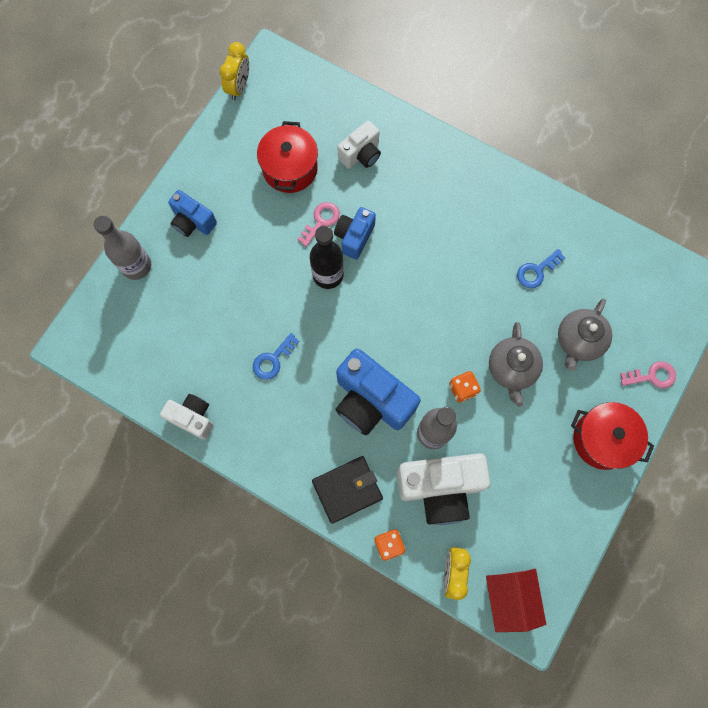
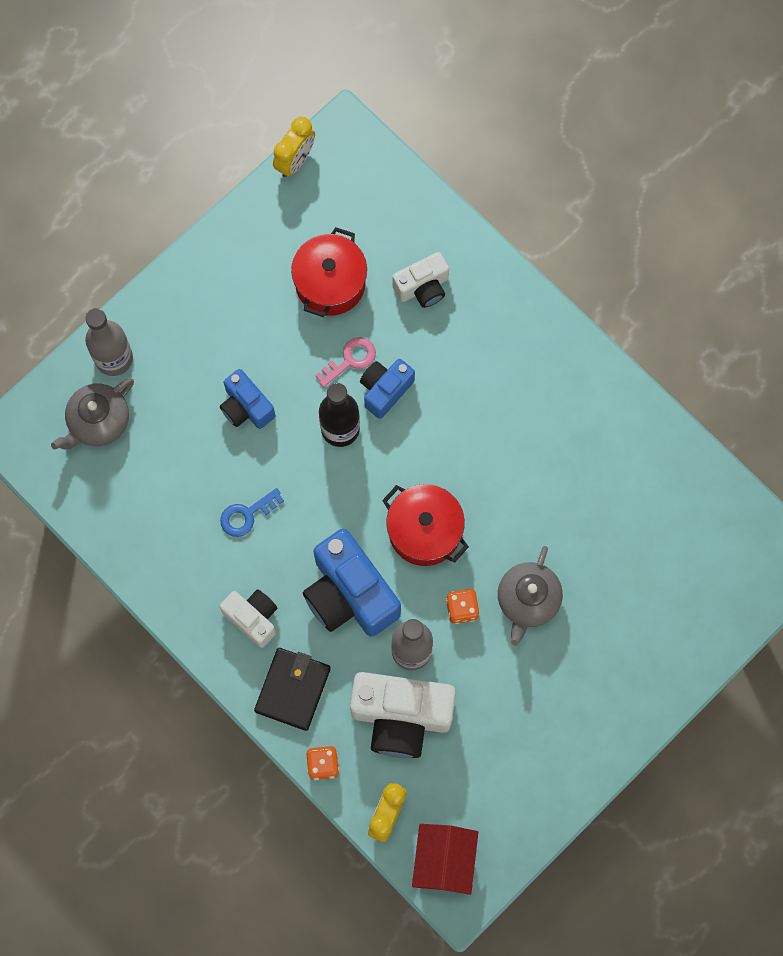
camera: 15 degrees right, 0 degrees up
(192, 418) = (135, 558): white camera -> white camera (253, 618)
(193, 221) = (195, 320): blue camera -> blue camera (246, 407)
(347, 489) = (292, 689): black wallet -> black wallet turned 60 degrees counterclockwise
(536, 271) = (595, 490): blue key -> none
(578, 341) = (619, 588): grey teapot -> grey teapot (98, 422)
(602, 439) = (610, 712): red pot -> red pot (424, 531)
(652, 376) = (694, 653): pink key -> none

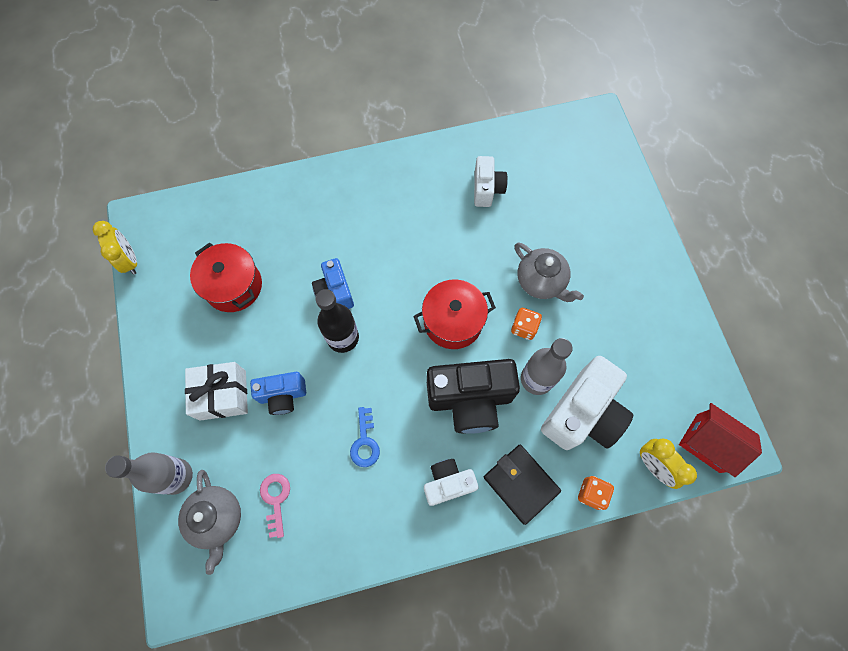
camera: 60 degrees left, 5 degrees down
(213, 349) = (223, 395): none -> white gift
(350, 360) = (297, 303): pink key -> pink key (275, 499)
(350, 594) = (470, 399): blue camera -> black camera
(422, 287) = (280, 229): white camera -> white camera (487, 189)

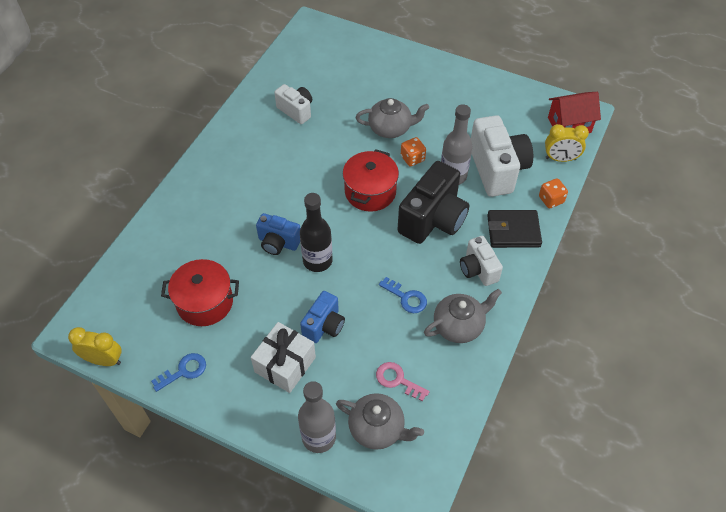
camera: 50 degrees left, 15 degrees down
(161, 324) = (184, 371): none -> blue key
(372, 512) = (459, 326): none -> grey teapot
(448, 483) = (478, 269): white camera -> white camera turned 45 degrees counterclockwise

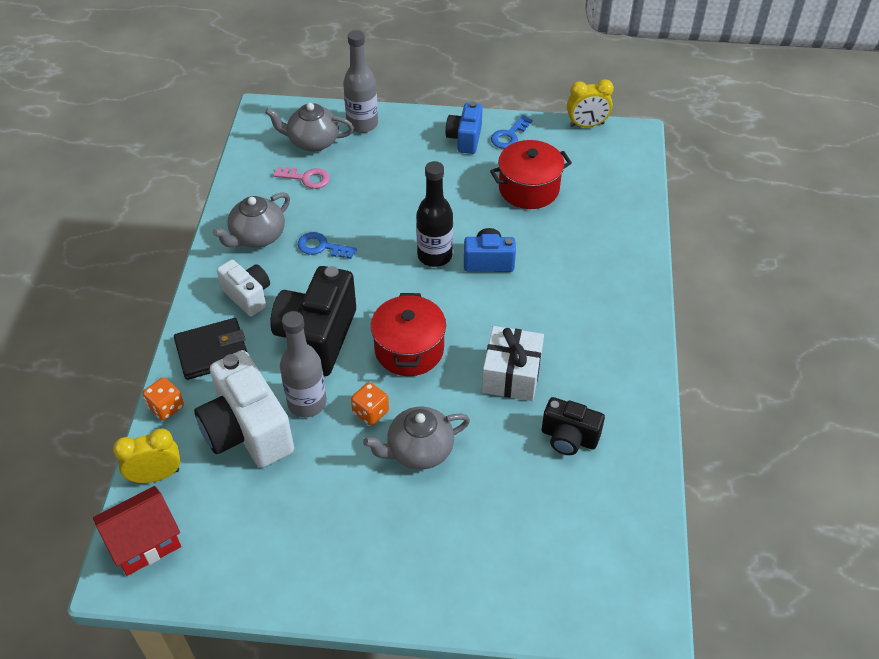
camera: 160 degrees right, 5 degrees down
(285, 364) = (419, 163): white gift -> white gift (511, 375)
(296, 110) = (569, 438): white camera -> black camera
(324, 325) = (397, 201): blue camera -> blue camera (465, 139)

